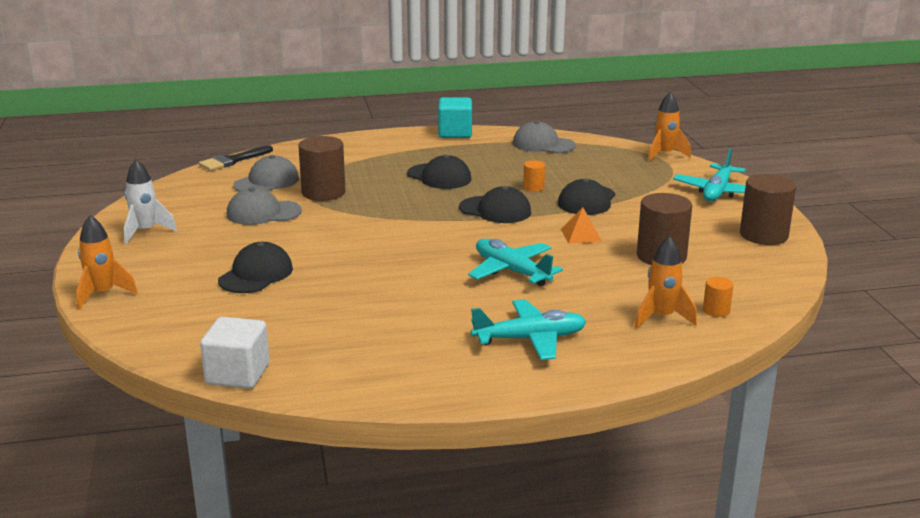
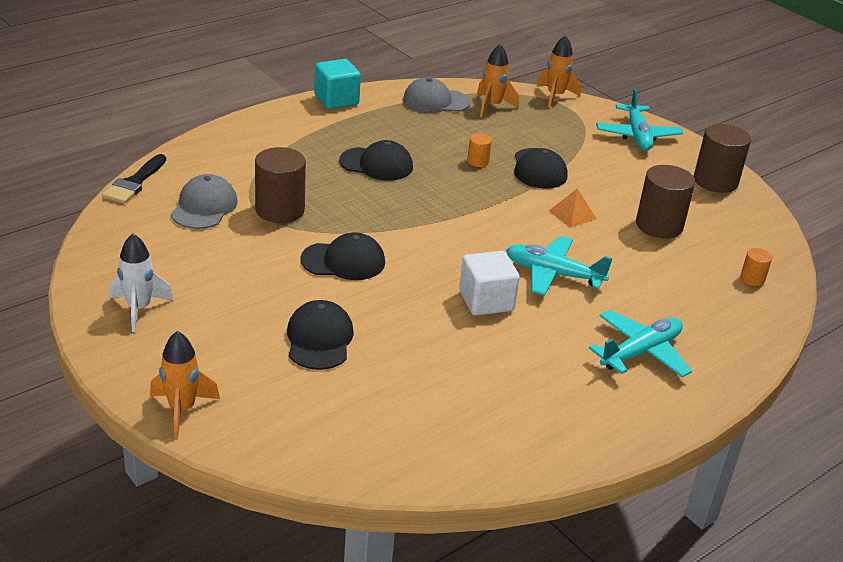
camera: 30 degrees left, 10 degrees up
(237, 374) = (427, 473): white cube -> white cube (486, 301)
(263, 213) = (244, 252): grey cap -> none
(495, 210) = (469, 199): black cap -> black cap (343, 261)
(661, 317) = (719, 298): orange rocket -> orange rocket (492, 106)

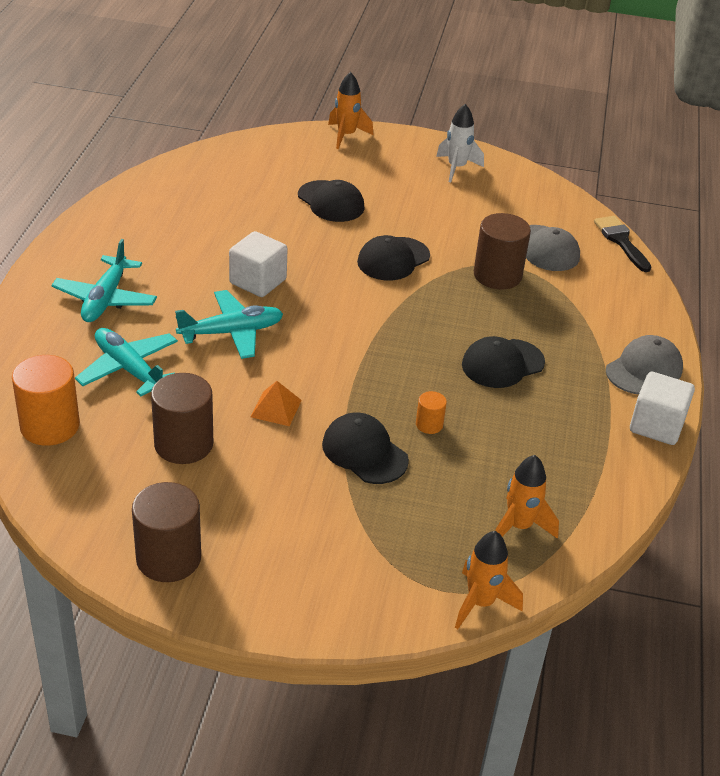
camera: 140 degrees right, 5 degrees up
(336, 100) = (656, 425): turquoise cube -> white cube
(435, 101) = (578, 492): grey cap -> grey cap (644, 369)
(637, 136) = (318, 588): turquoise plane -> turquoise plane (129, 369)
(752, 279) = (50, 426): orange cylinder -> orange cylinder, size x2.05

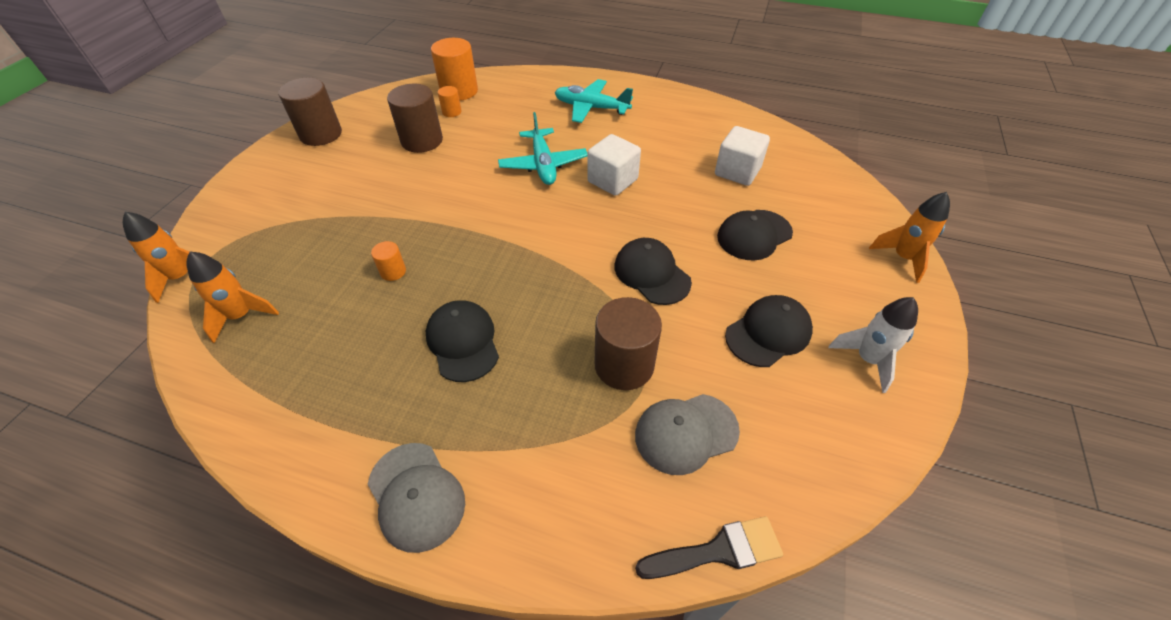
camera: 100 degrees right, 10 degrees up
(110, 425) = (452, 112): none -> orange cylinder
(129, 369) = (508, 118): turquoise plane -> none
(276, 408) = (445, 183): orange pyramid -> none
(364, 452) = (376, 228): black cap -> black cap (768, 333)
(656, 425) = (313, 480): white cube -> white cube (737, 171)

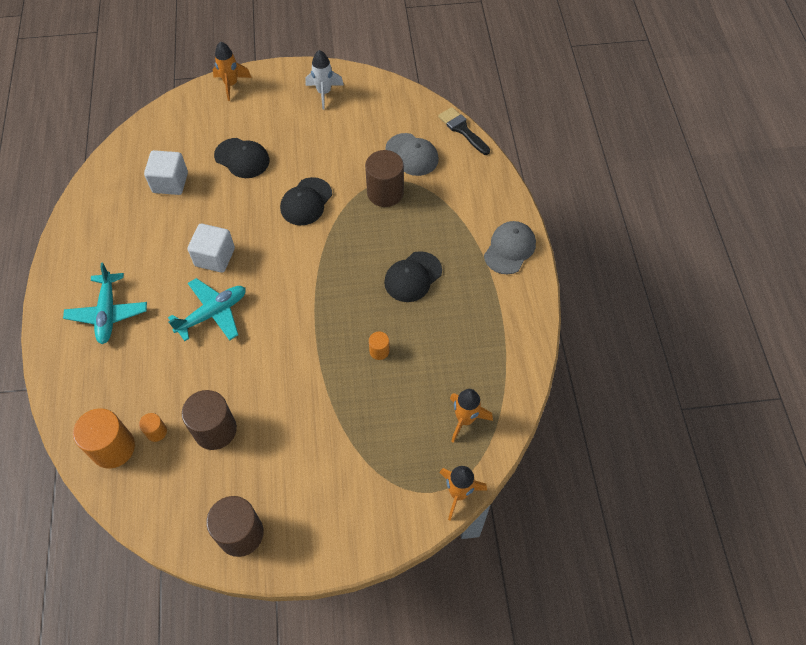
camera: 115 degrees left, 10 degrees up
(768, 333) = (327, 135): black cap -> none

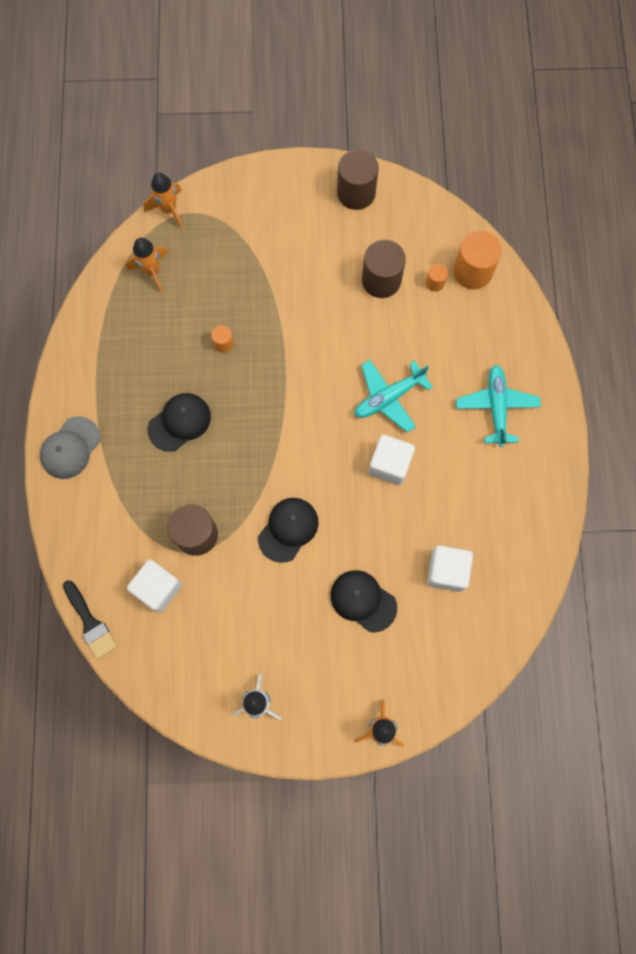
camera: 175 degrees left, 15 degrees up
(412, 155) = (158, 588): grey cap -> white cube

